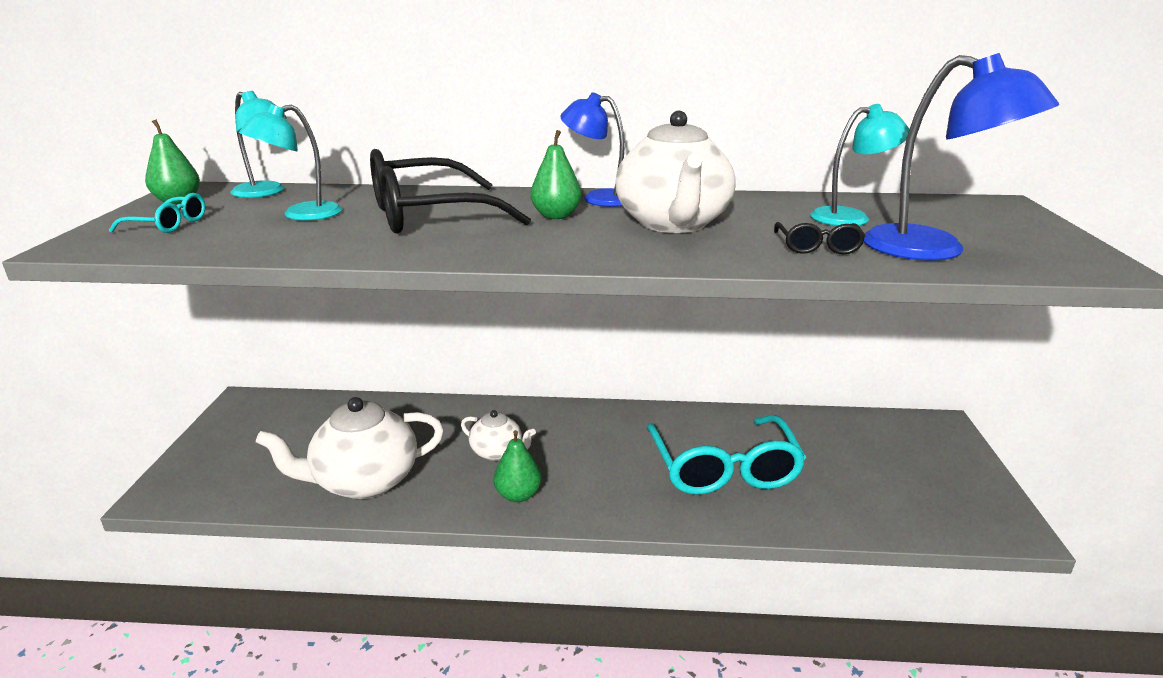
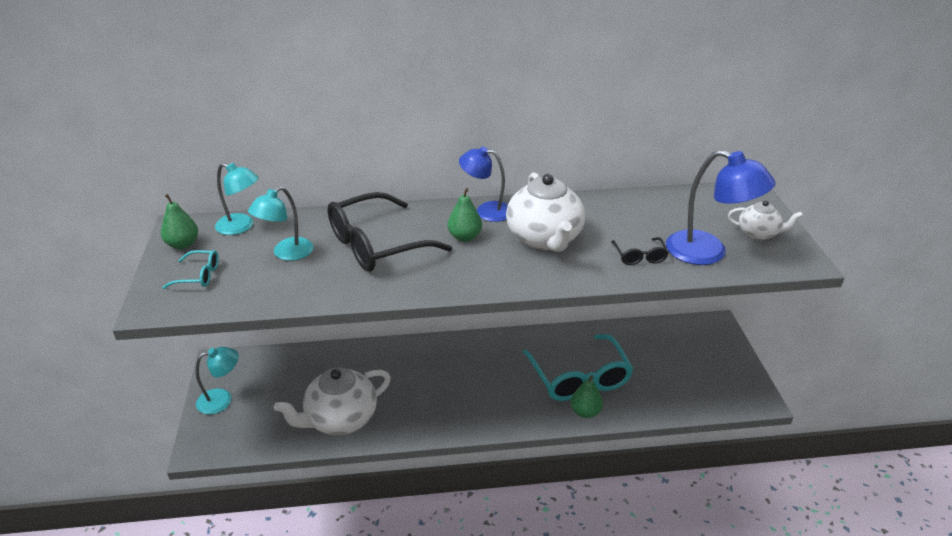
camera: 10 degrees left, 10 degrees up
(497, 452) = (424, 384): white teapot -> white teapot (758, 233)
(518, 495) = (449, 416): green pear -> green pear (585, 412)
(850, 217) = (656, 219): turquoise lamp -> turquoise lamp (222, 399)

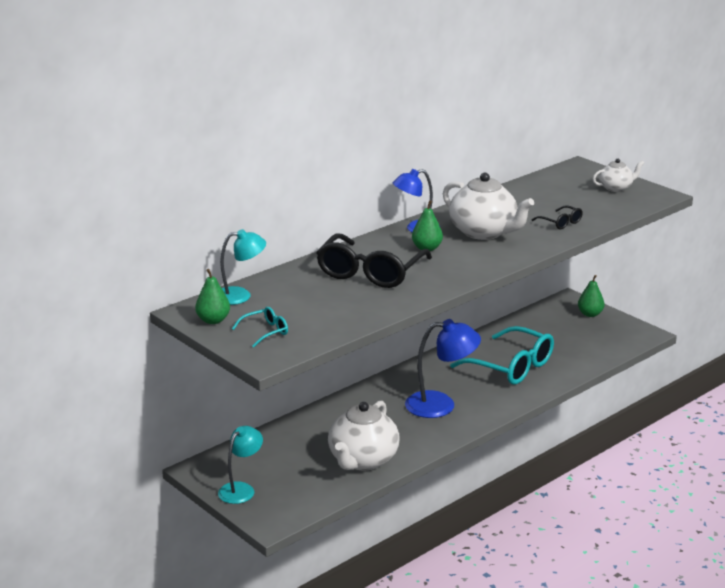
camera: 35 degrees left, 10 degrees down
(286, 253) = (310, 298): turquoise lamp -> none
(585, 412) = (540, 384): green pear -> green pear (590, 314)
(708, 252) = (599, 207): blue lamp -> blue lamp (441, 405)

